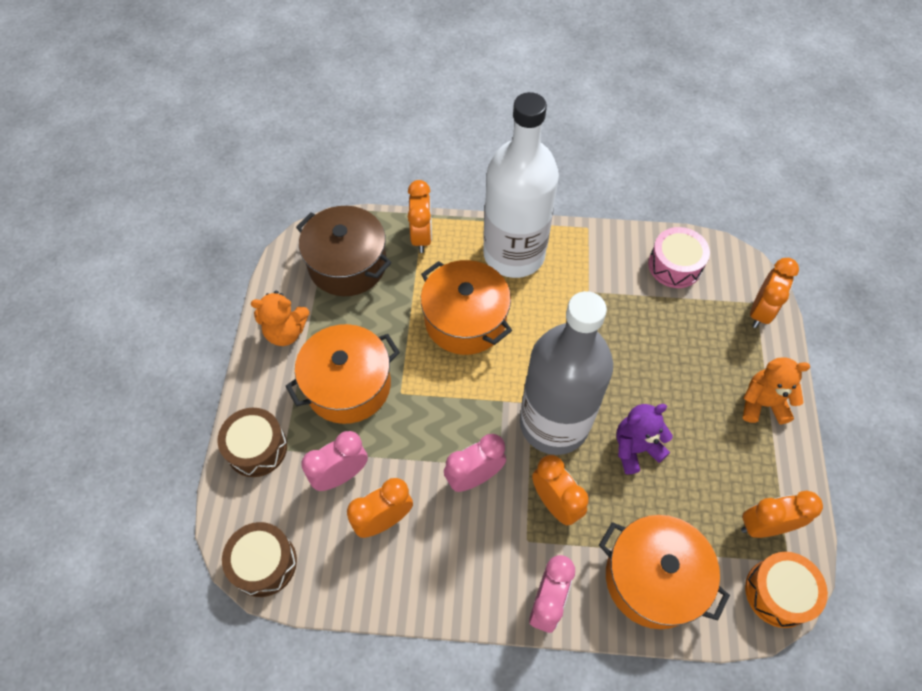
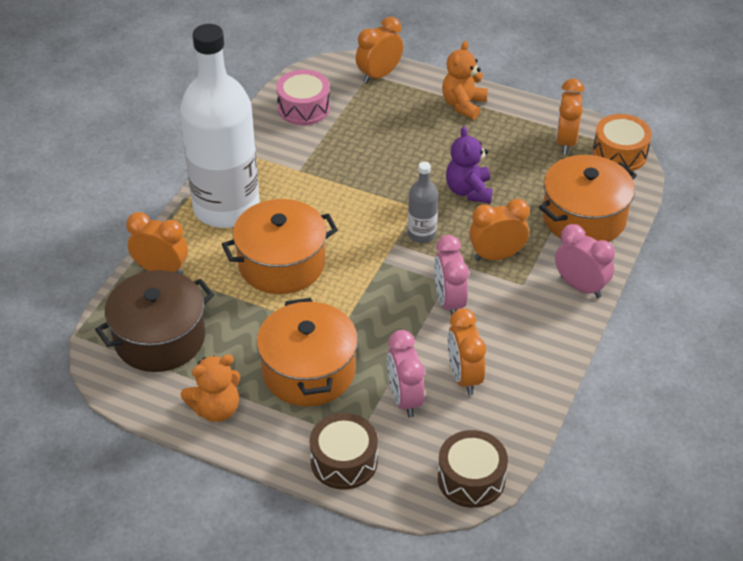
camera: 70 degrees left, 15 degrees down
(286, 332) = (216, 409): orange teddy bear -> orange teddy bear turned 45 degrees clockwise
(554, 423) = (421, 234): grey bottle -> grey bottle, size x0.42
(760, 312) = (379, 75): orange clock -> orange clock turned 90 degrees counterclockwise

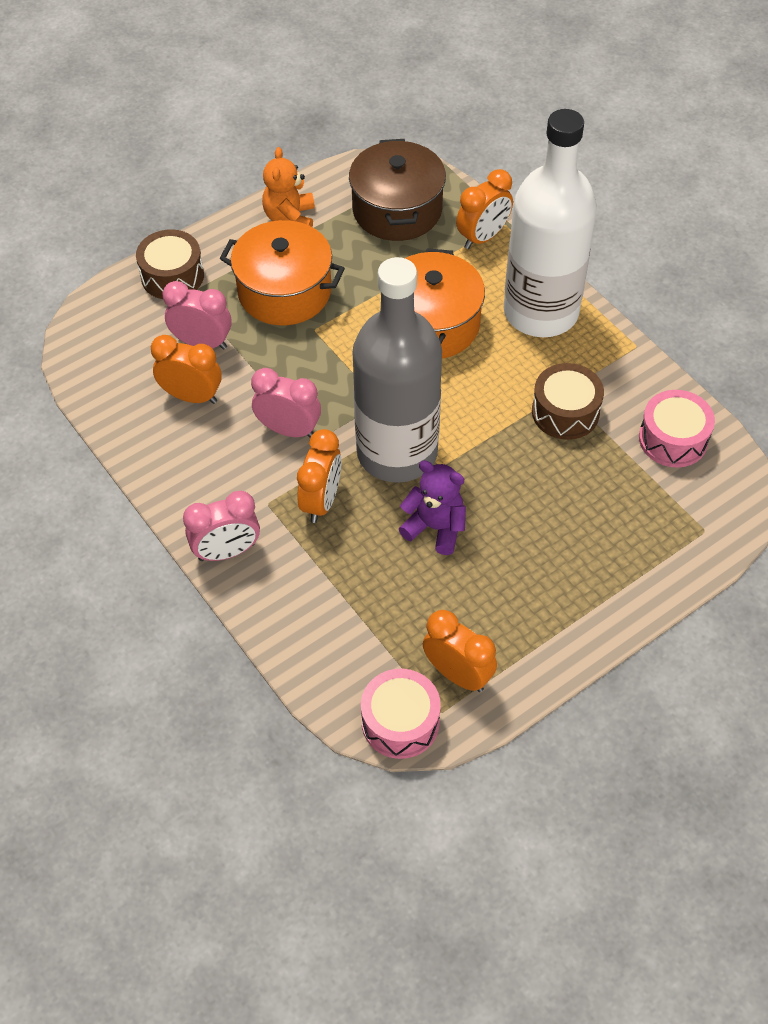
camera: 120 degrees right, 10 degrees up
(379, 75) = (699, 540): orange clock -> none
(421, 234) = (397, 452): grey bottle -> grey bottle, size x2.37
(463, 105) = (591, 601): orange teddy bear -> none
(471, 479) = (86, 348): brown drum -> brown drum (565, 412)
(584, 217) = (320, 615): orange pot -> none
(619, 153) = (400, 722): orange drum -> pink drum

